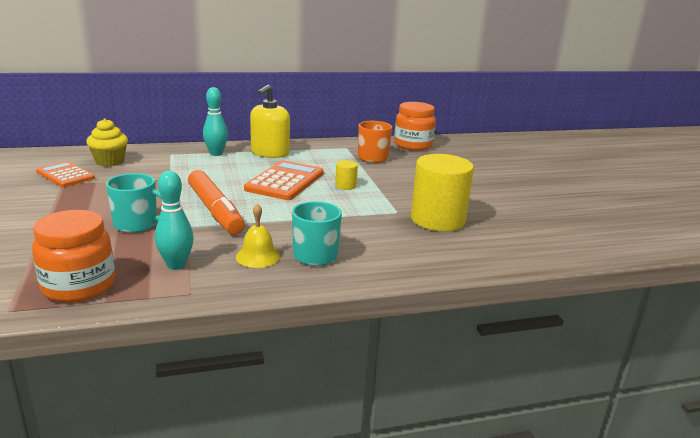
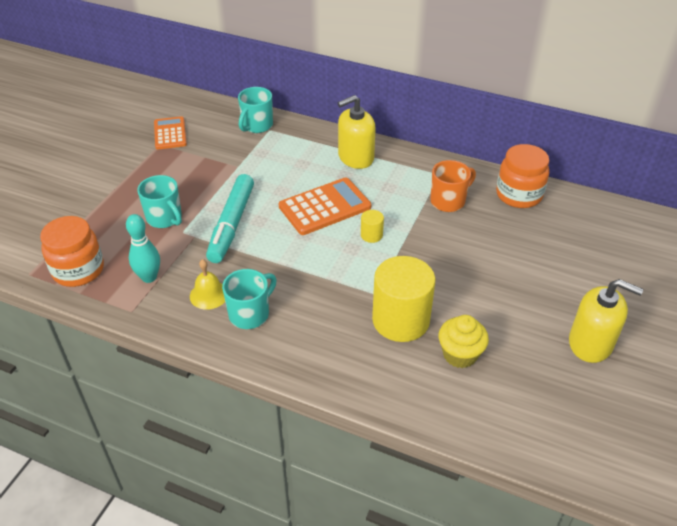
camera: 40 degrees right, 20 degrees up
(110, 161) = (215, 125): yellow cupcake -> yellow cupcake (460, 354)
(154, 154) = (257, 126): none -> turquoise mug
(215, 210) = (231, 224): orange marker -> turquoise marker
(216, 154) = (307, 142): turquoise bowling pin -> none
(562, 193) = (590, 343): none -> yellow soap dispenser

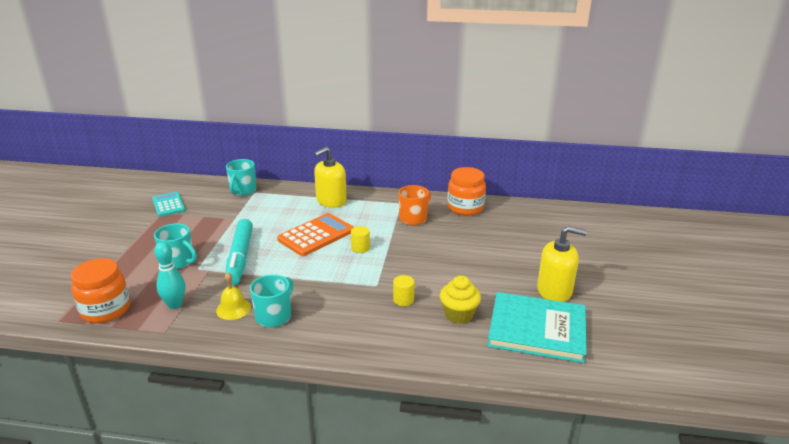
camera: 15 degrees left, 15 degrees down
(170, 133) = (168, 205): orange calculator -> turquoise calculator
(400, 320) = (403, 300): yellow cylinder -> yellow cylinder, size x0.43
(548, 395) = (537, 329): none -> turquoise book

